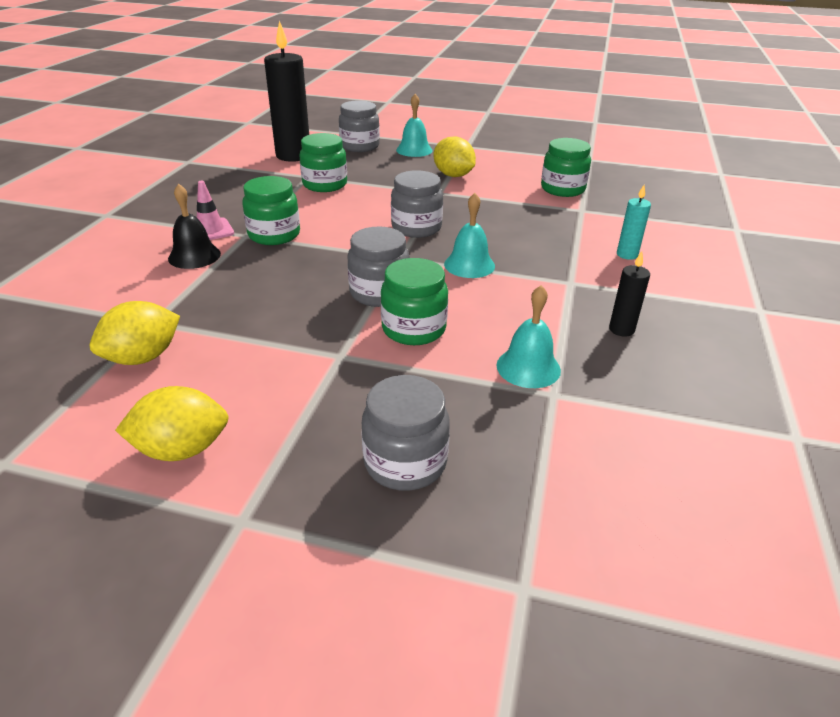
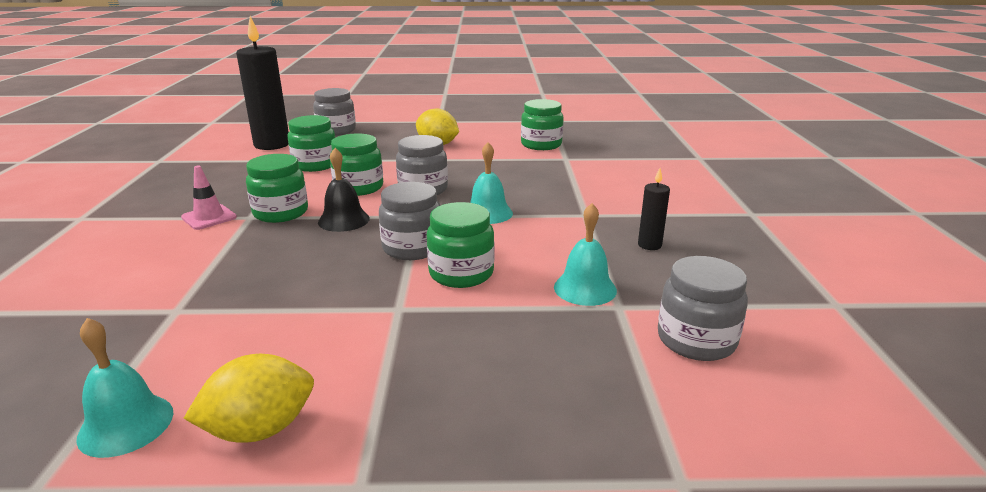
camera: 15 degrees left, 10 degrees down
(143, 357) = (177, 346): yellow lemon -> none
(194, 256) = (200, 242): black bell -> black bell (343, 220)
(355, 217) = (359, 188): none -> green jar
(405, 462) = (510, 392): grey jar -> grey jar (696, 340)
(414, 150) = (391, 129): turquoise bell -> turquoise bell (126, 424)
(627, 255) = (622, 187): turquoise candle -> none

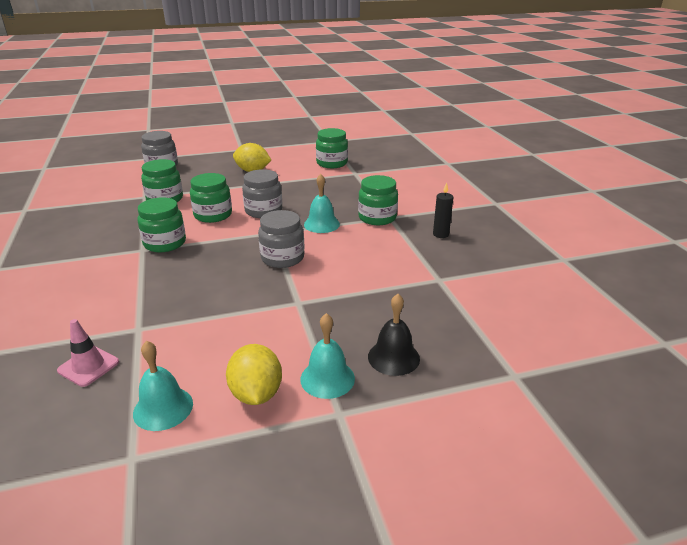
camera: 15 degrees left, 5 degrees up
(209, 217) = (108, 254): pink traffic cone -> pink traffic cone (88, 366)
(260, 429) = (256, 394): yellow lemon -> yellow lemon turned 60 degrees counterclockwise
(272, 145) = (115, 185): black candle -> none
(343, 220) = (218, 243): black bell -> black bell (393, 357)
(461, 273) = (327, 272): green jar -> green jar (377, 218)
(585, 288) = (413, 270): turquoise bell -> turquoise bell (327, 378)
(696, 340) = (492, 294): grey jar -> none

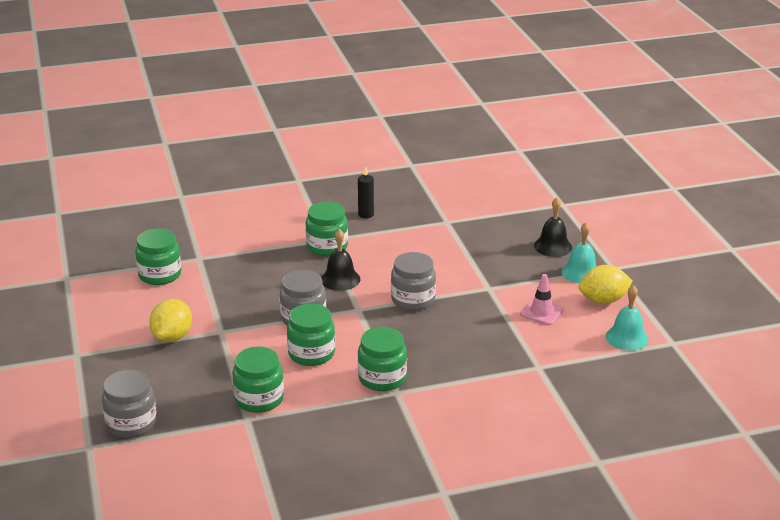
camera: 90 degrees left, 0 degrees up
(88, 366) = (591, 382): pink traffic cone -> pink traffic cone (541, 312)
(321, 224) = (340, 279): turquoise bell -> black bell

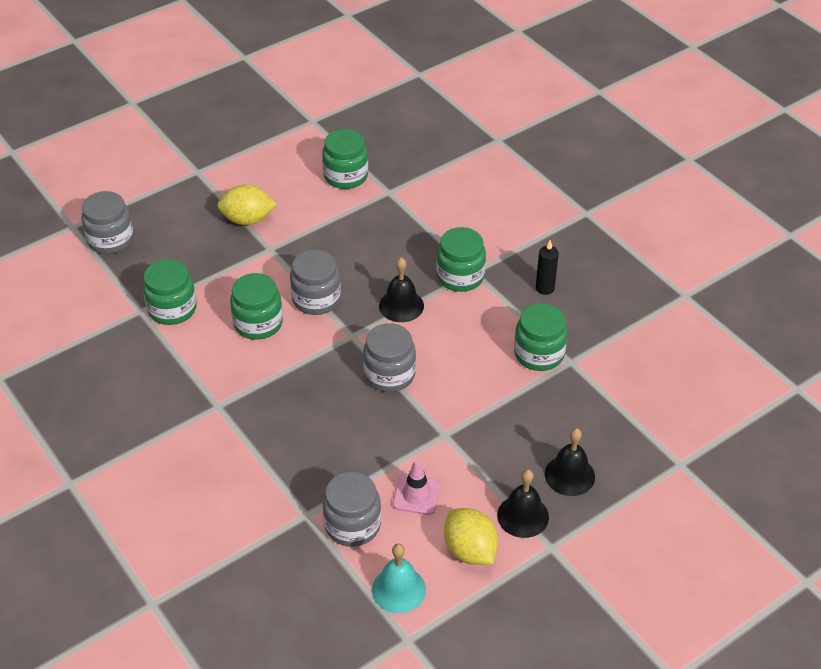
camera: 70 degrees right, 15 degrees up
(382, 378) = (237, 388): green jar -> green jar (539, 354)
(558, 346) = (352, 525): none -> grey jar
(581, 272) = (523, 516): turquoise bell -> black bell

